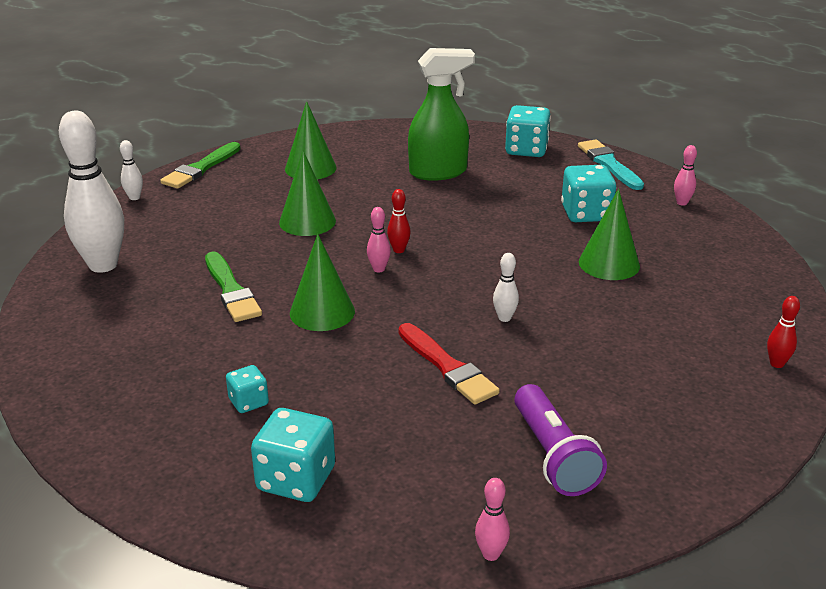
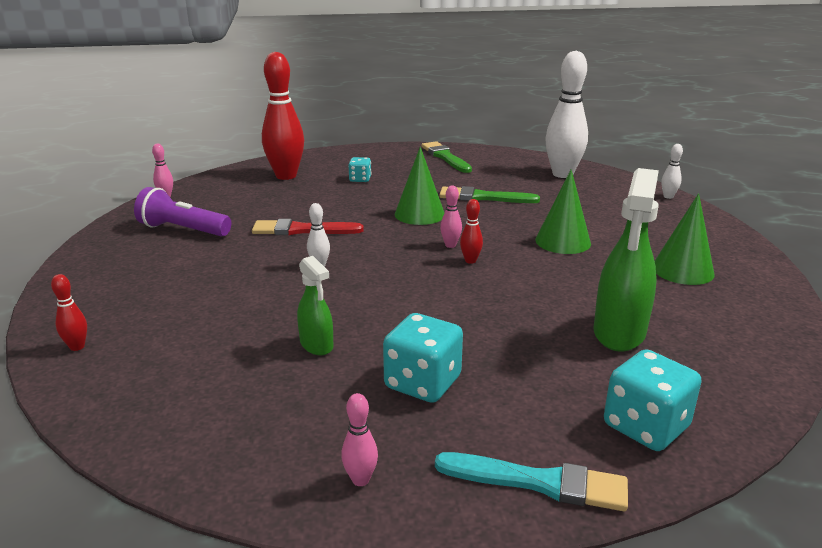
camera: 125 degrees right, 5 degrees down
(201, 168) = (715, 227): green brush -> green brush (445, 157)
(296, 479) = (286, 176): turquoise dice -> red bowling pin
(609, 264) = (317, 345): green cone -> green spray bottle

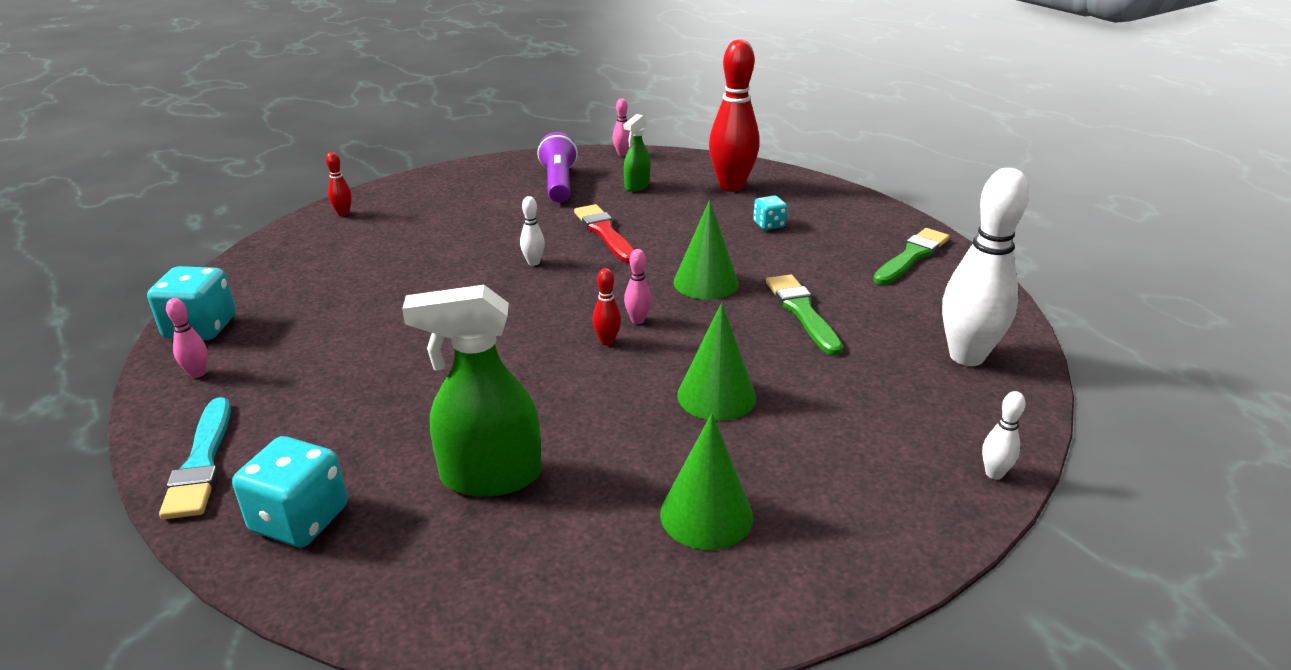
camera: 65 degrees right, 5 degrees up
(317, 345) = (384, 302): green spray bottle -> green spray bottle (637, 186)
(422, 383) = (340, 369): turquoise dice -> turquoise dice (201, 328)

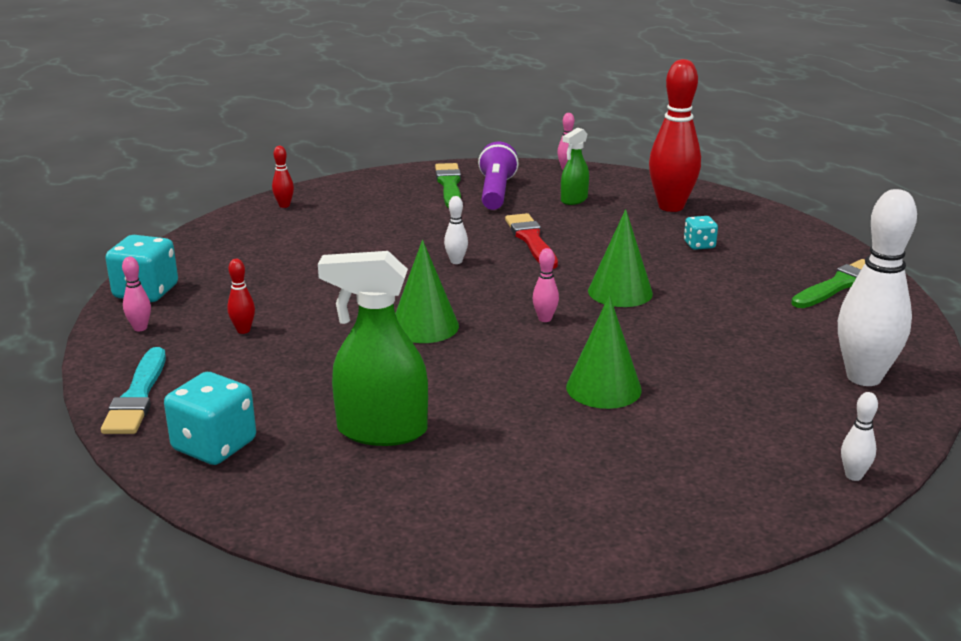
camera: 10 degrees right, 5 degrees down
(607, 341) = (511, 334): red bowling pin -> red bowling pin (243, 330)
(706, 515) = (568, 479): green cone -> green cone (424, 326)
(802, 312) = (709, 325): green brush -> green brush (449, 185)

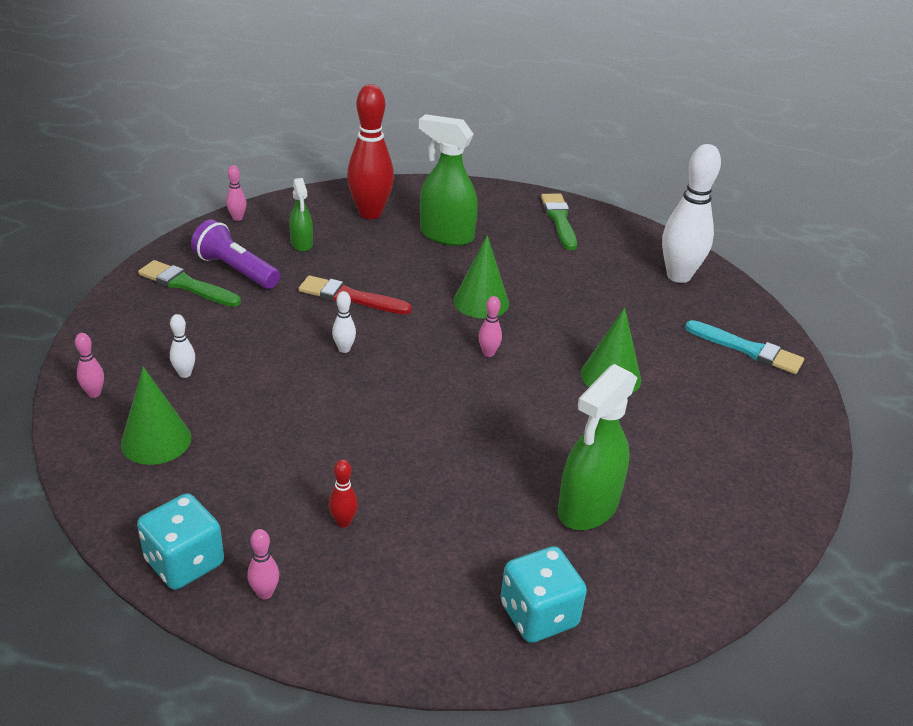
camera: 60 degrees left, 10 degrees up
(137, 396) = (408, 639): turquoise brush -> turquoise brush (747, 349)
(284, 205) = (94, 393): red bowling pin -> pink bowling pin
(424, 326) = (441, 415): green cone -> green cone (156, 440)
(699, 245) = (446, 235): turquoise dice -> green spray bottle
(853, 476) = (779, 339): white bowling pin -> white bowling pin (185, 374)

